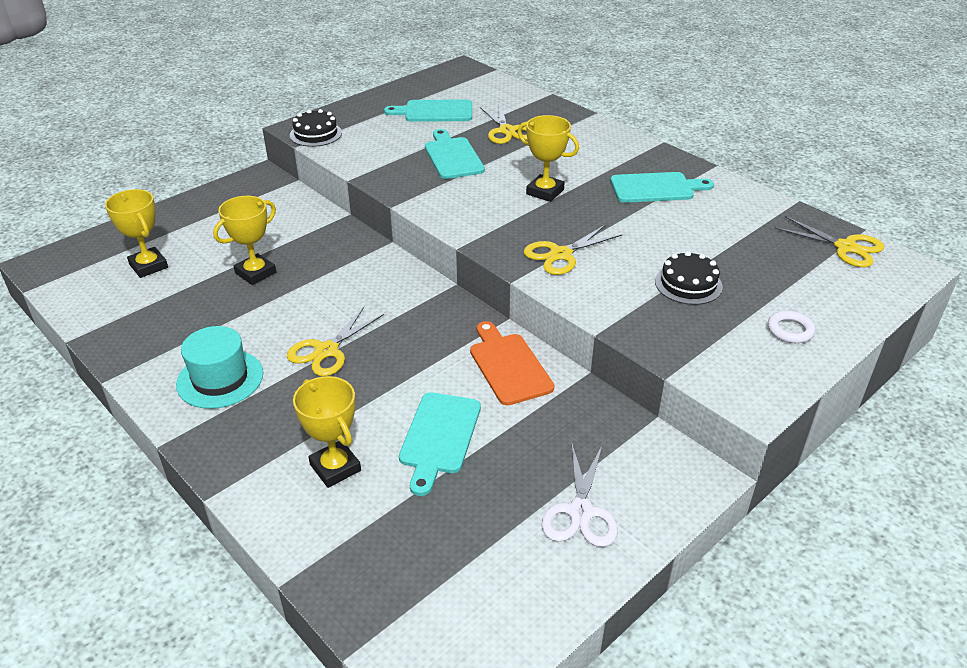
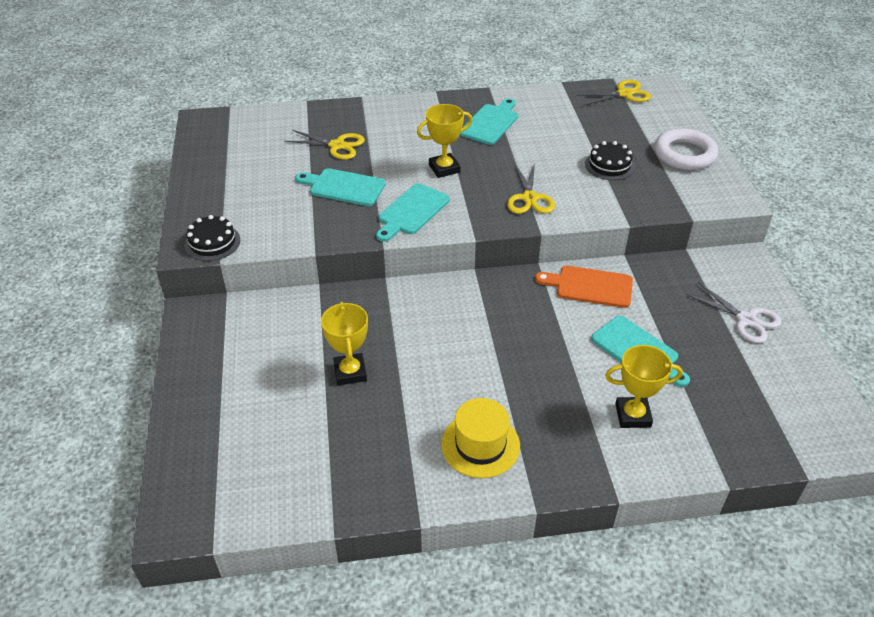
camera: 55 degrees left, 5 degrees up
(148, 266) = (265, 440): yellow trophy -> none
(220, 379) = (480, 445): turquoise hat -> yellow hat
(326, 350) = (496, 369): yellow scissors -> none
(435, 112) = (260, 165): turquoise cutting board -> turquoise cutting board (412, 211)
(790, 330) = (684, 154): white ring -> white ring, size x1.97

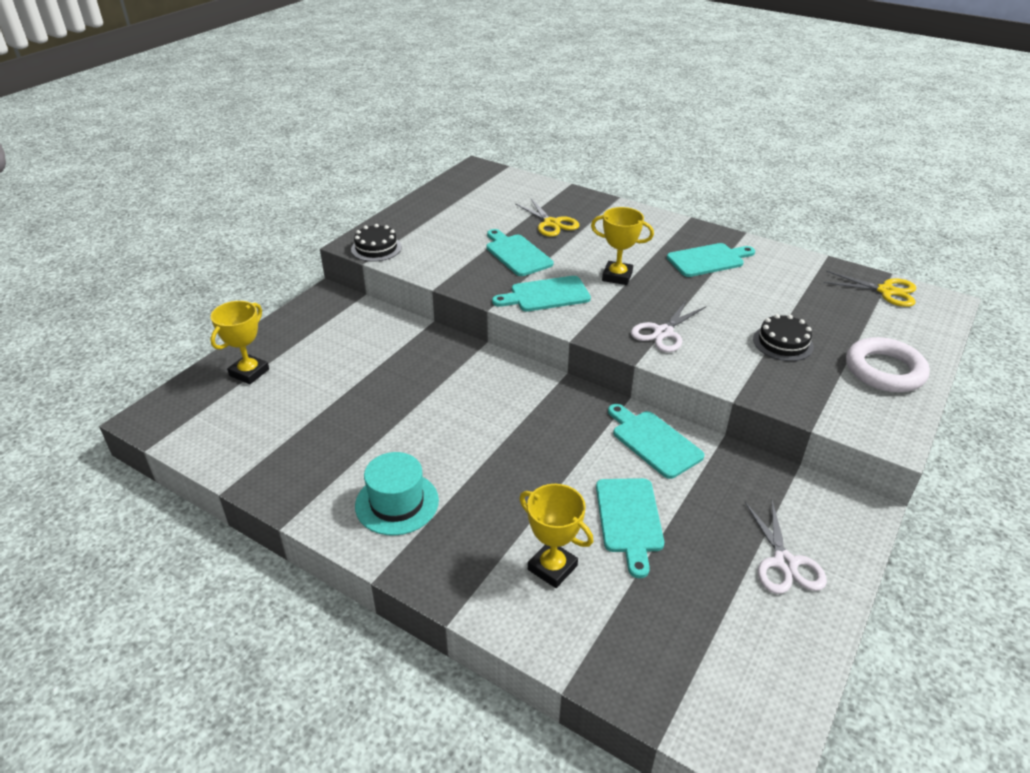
camera: 40 degrees right, 5 degrees down
(350, 372) = (374, 392): yellow trophy -> yellow trophy (249, 372)
(480, 445) = (397, 503): yellow hat -> turquoise hat
(529, 198) = (663, 332): yellow scissors -> white scissors
(590, 286) = (653, 442): orange cutting board -> turquoise cutting board

